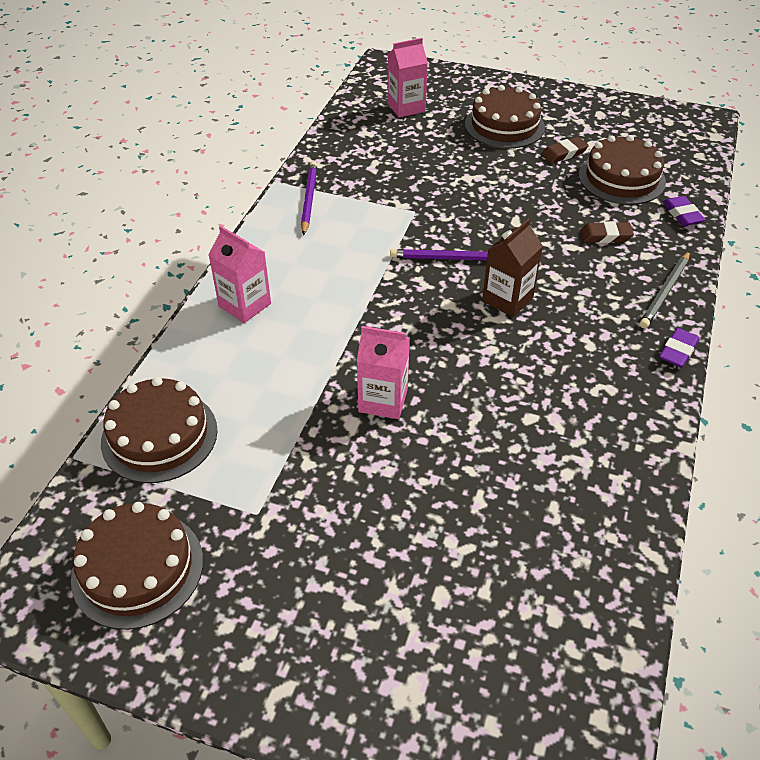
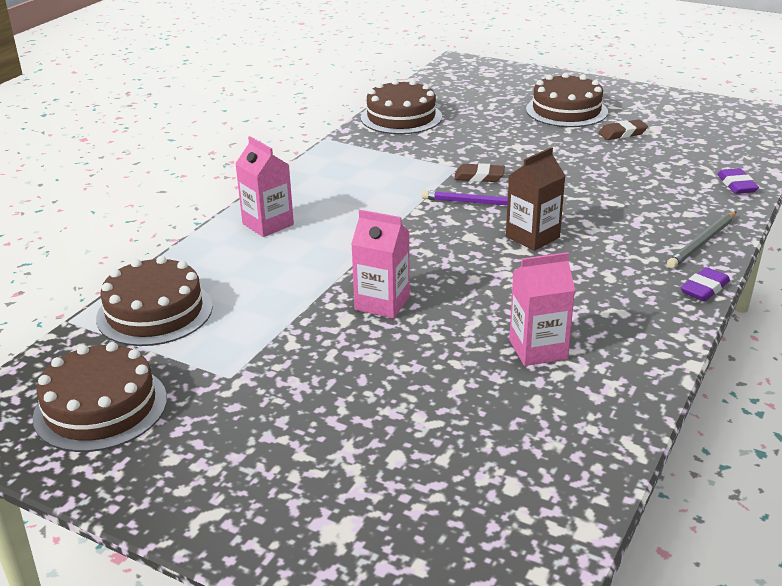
camera: 10 degrees right, 15 degrees down
(308, 199) = (354, 153): purple pencil -> none
(406, 107) = (471, 93): pink carton -> pink carton (538, 349)
(605, 236) = (649, 196): brown eraser -> brown eraser (479, 177)
(621, 178) = (678, 155): brown cake -> brown cake (401, 117)

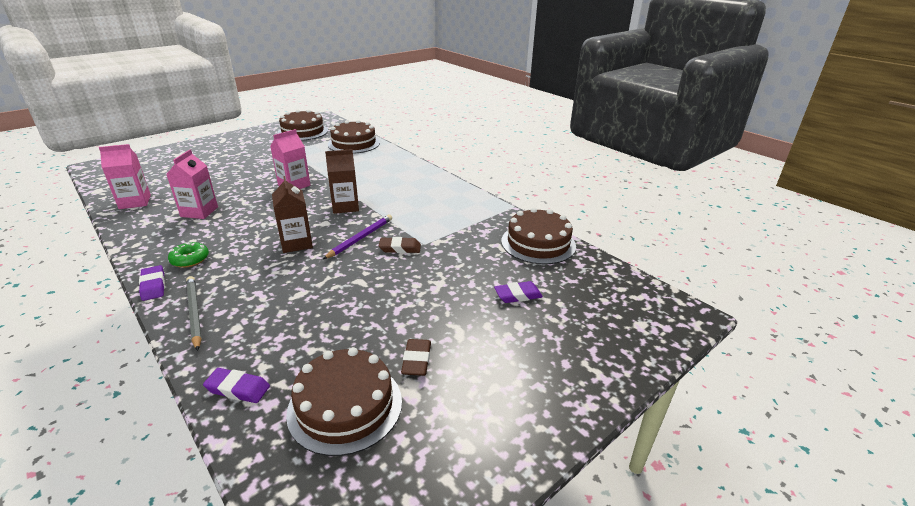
camera: 110 degrees right, 0 degrees up
(268, 224) = (406, 173): pink carton -> pink carton (135, 202)
(414, 237) = (345, 206): none -> brown carton
(479, 177) = (400, 248): brown eraser -> brown eraser turned 60 degrees clockwise
(499, 114) = (518, 295): none -> purple eraser
(566, 110) = (502, 343): brown cake -> brown cake (345, 406)
(640, 292) = (190, 259): none -> green donut

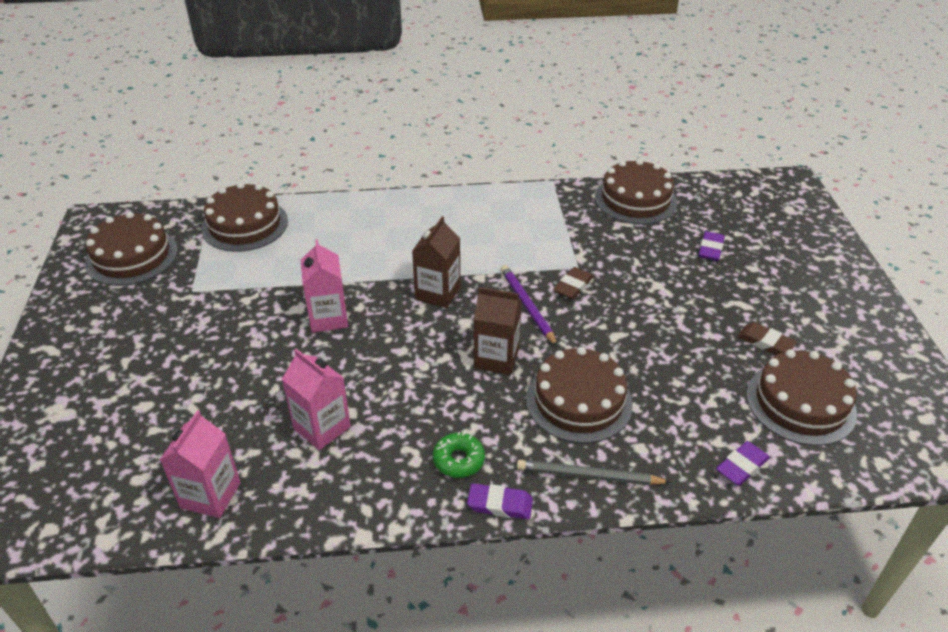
camera: 55 degrees left, 10 degrees up
(273, 286) = (579, 401): none -> brown cake

